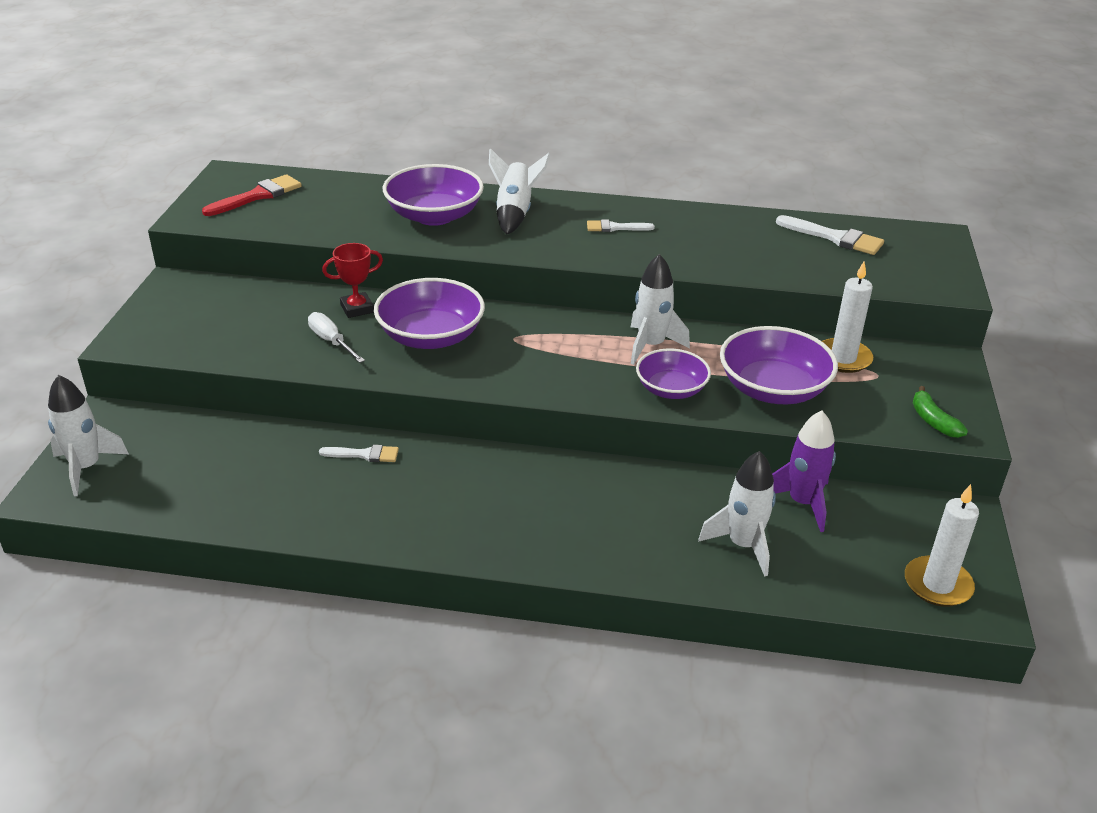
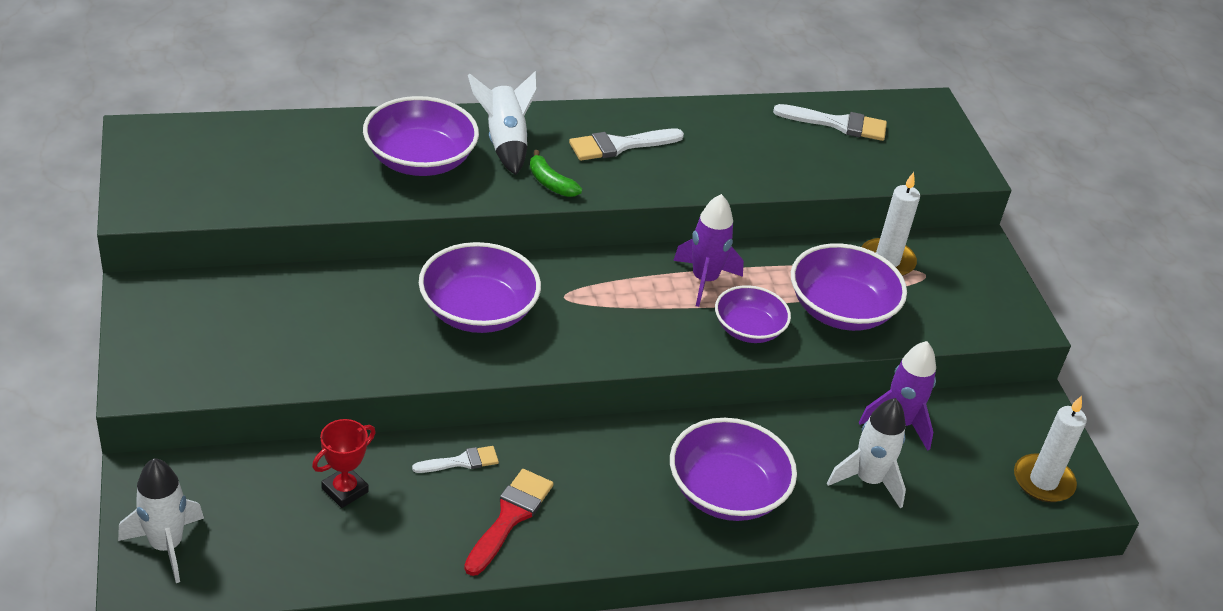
camera: 25 degrees left, 5 degrees up
(257, 196) = (198, 163): red brush -> red brush (510, 517)
(331, 341) = (375, 338): white screwdriver -> none
(357, 308) = (377, 289): red trophy -> red trophy (345, 490)
(593, 526) = (727, 492): none -> purple bowl
(615, 227) = (619, 145): white brush -> white brush, size x1.60
(651, 346) = (704, 280): white rocket -> purple rocket
(933, 421) = (992, 317): green banana -> green banana (550, 183)

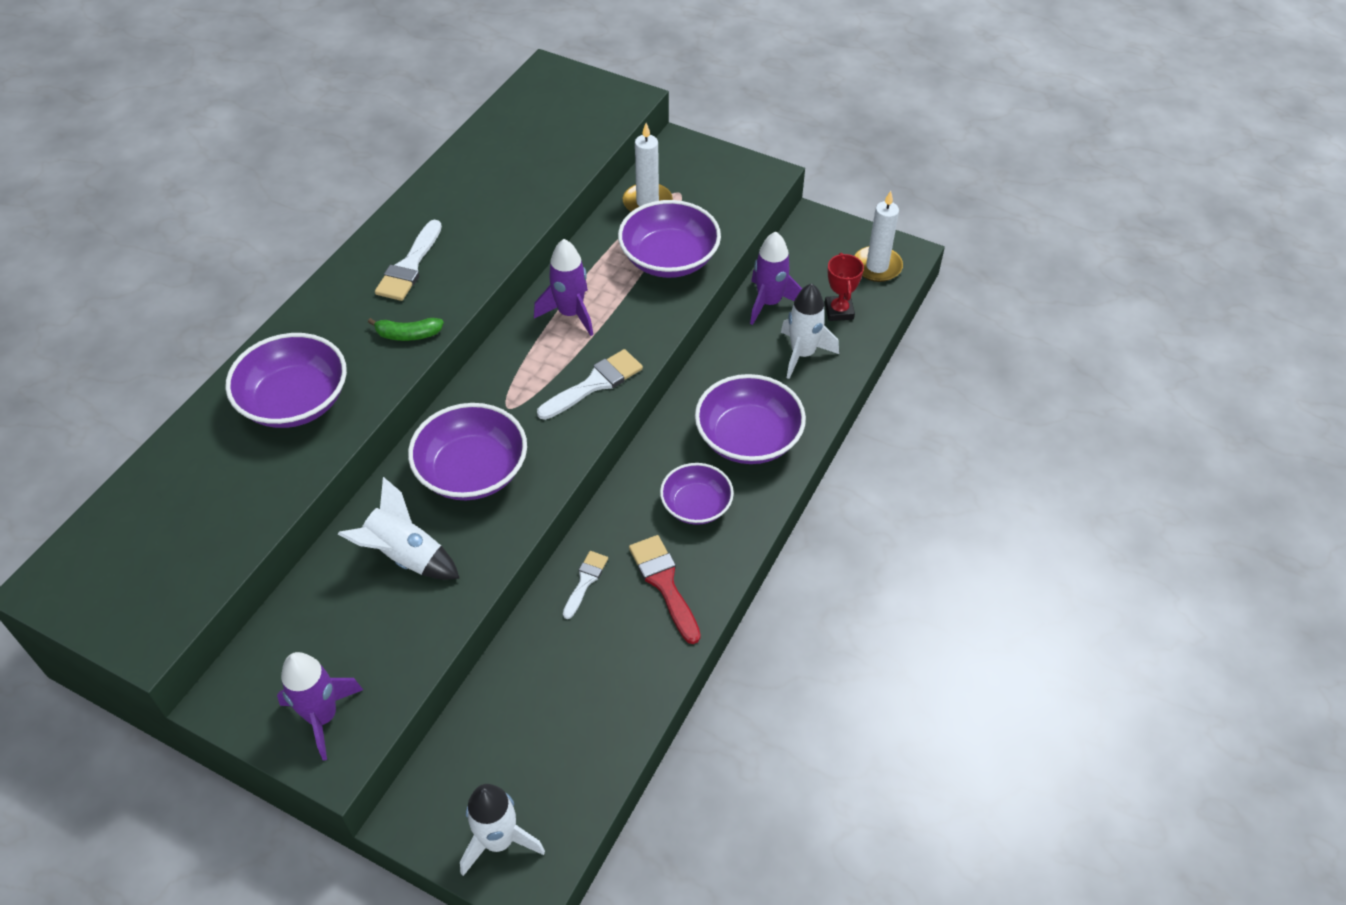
camera: 45 degrees left, 10 degrees up
(172, 355) = (322, 717): none -> purple rocket
(345, 490) = (548, 677): red trophy -> red trophy (839, 311)
(505, 142) = (332, 333): white rocket -> white rocket (405, 556)
(748, 329) = (640, 321): purple bowl -> purple bowl (696, 505)
(838, 124) = (515, 130): white brush -> white brush (595, 384)

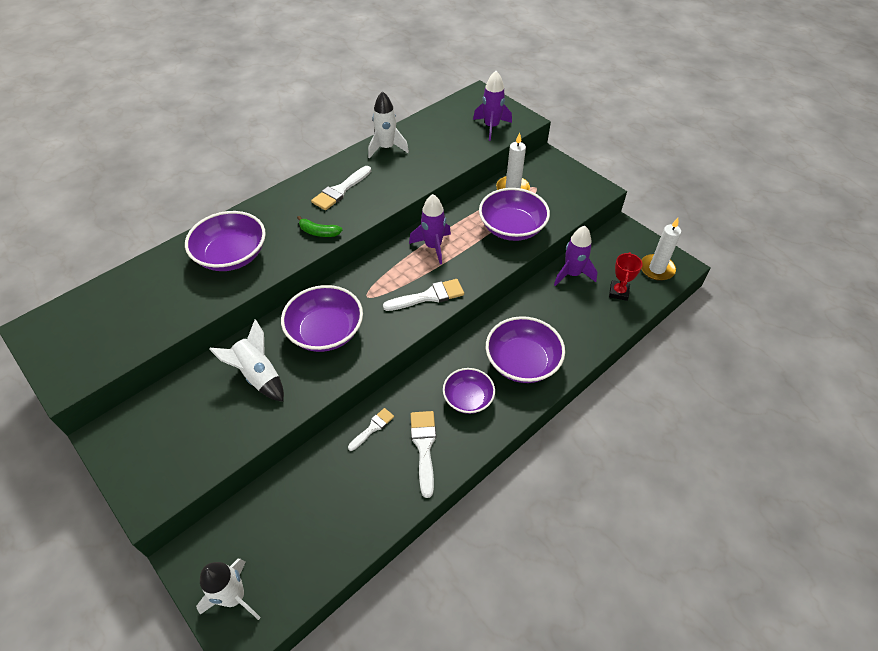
camera: 20 degrees right, 0 degrees up
(322, 717) = (155, 468): purple rocket -> purple rocket (491, 127)
(664, 583) = (424, 447): red brush -> white brush
(802, 354) = (582, 314): white rocket -> white rocket (386, 148)

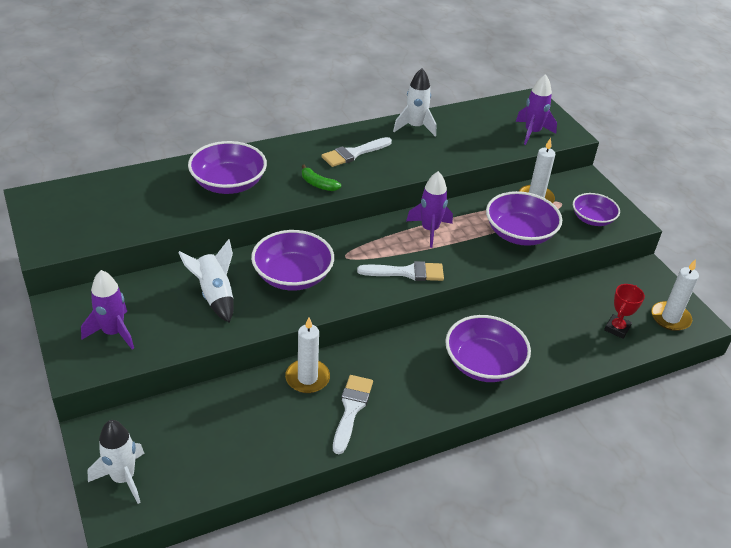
camera: 15 degrees right, 10 degrees down
(373, 428) = (307, 378): white brush -> white candle
(468, 398) = (413, 380): purple bowl -> purple bowl (592, 219)
(572, 274) = (572, 298): purple rocket -> purple rocket (113, 332)

